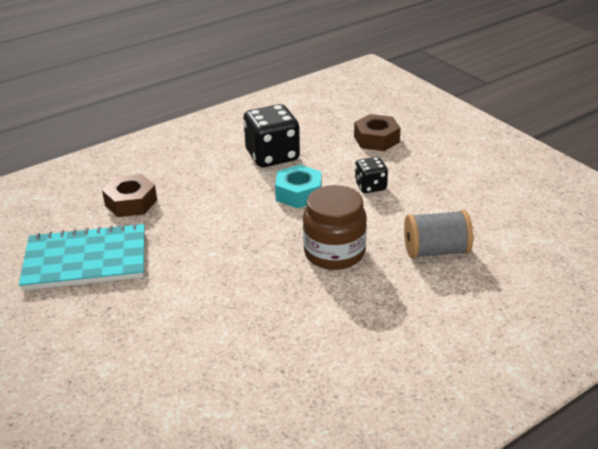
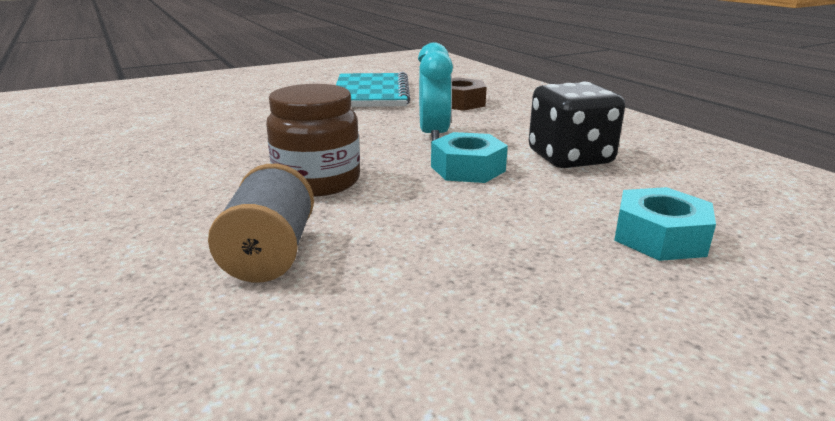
camera: 95 degrees right, 10 degrees down
(229, 211) = (434, 135): none -> turquoise clock
(370, 186) = (483, 217): black dice -> none
(376, 139) = (659, 237): brown nut -> turquoise nut

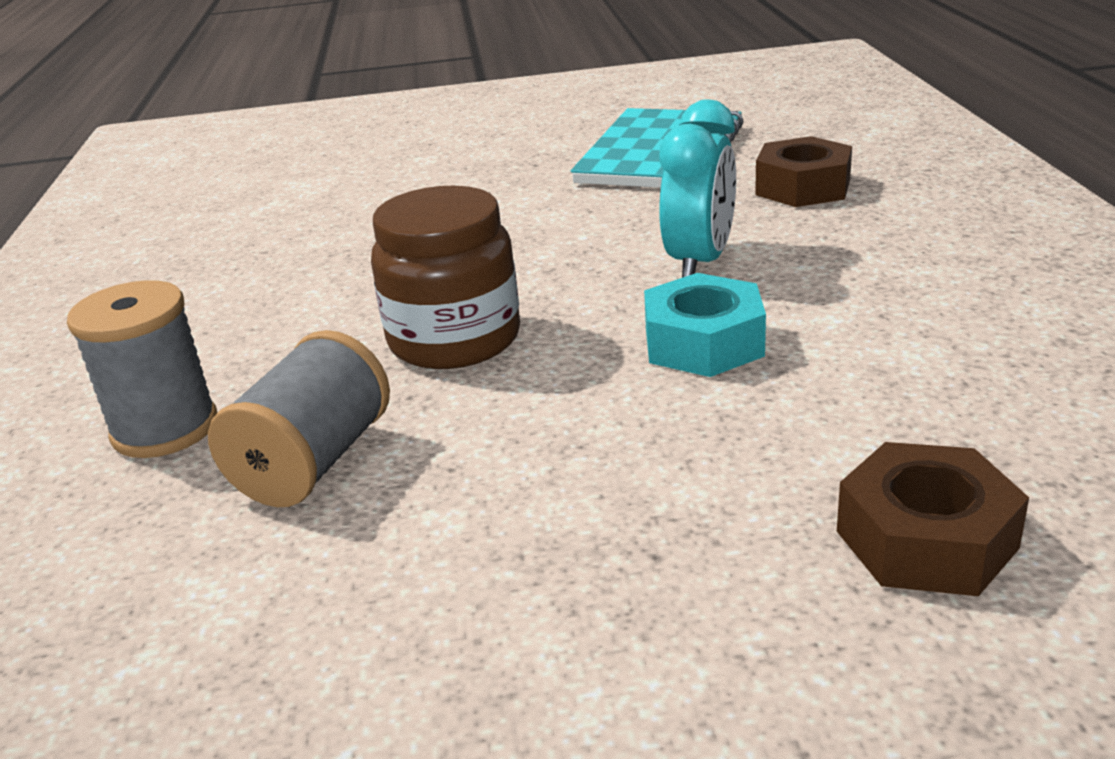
camera: 25 degrees right, 5 degrees up
(137, 251) = (165, 429): none -> grey spool
(570, 158) = (907, 341): black dice -> none
(659, 237) = (926, 539): turquoise nut -> brown nut

